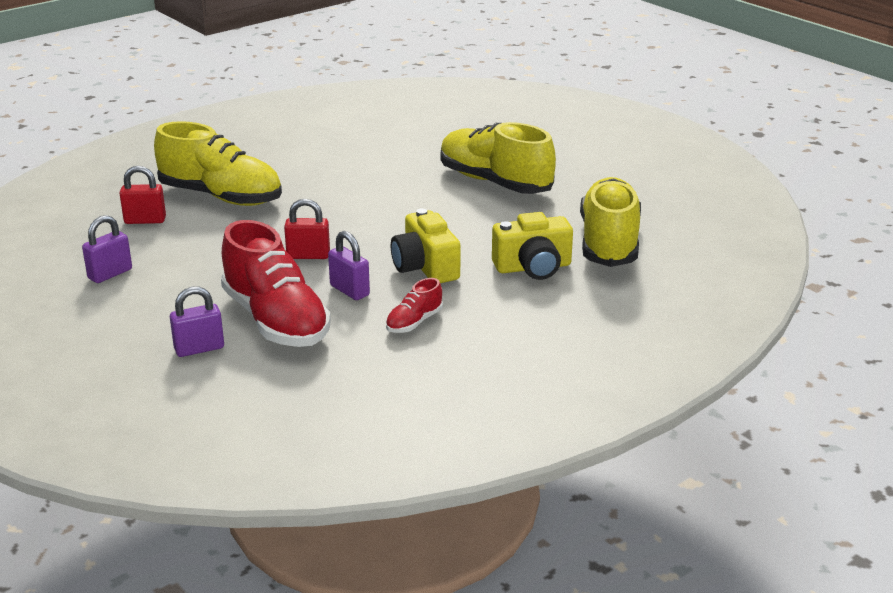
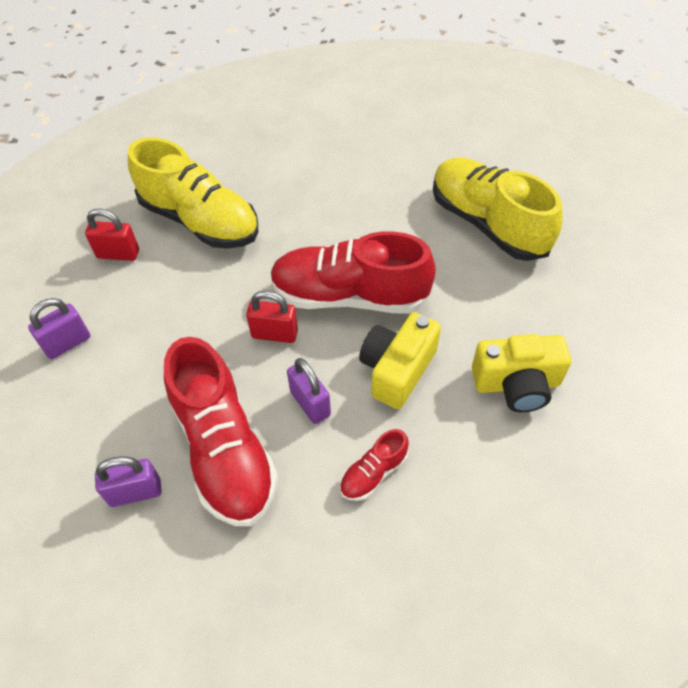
camera: 10 degrees right, 25 degrees up
(374, 230) = (349, 296): none -> red shoe
(425, 267) = (397, 369): yellow camera -> yellow camera turned 45 degrees clockwise
(609, 242) = (606, 347): yellow shoe -> none

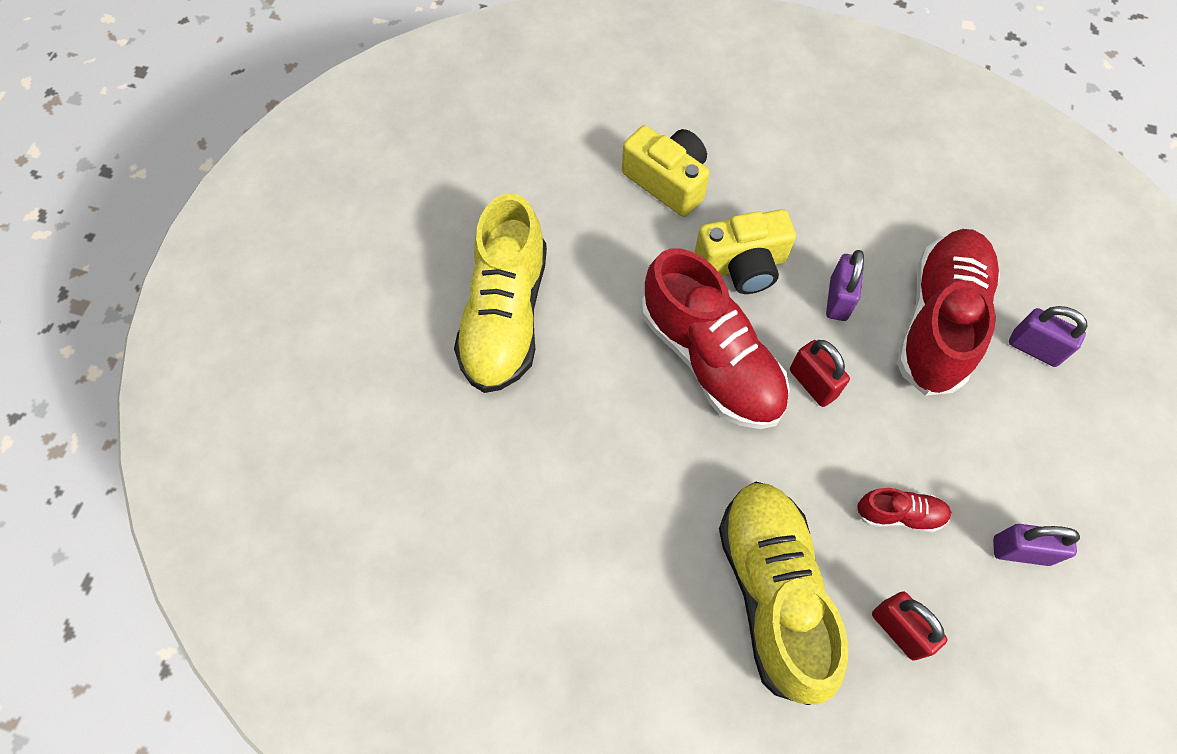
camera: 135 degrees left, 10 degrees up
(373, 473) = (838, 215): red shoe -> red shoe (899, 514)

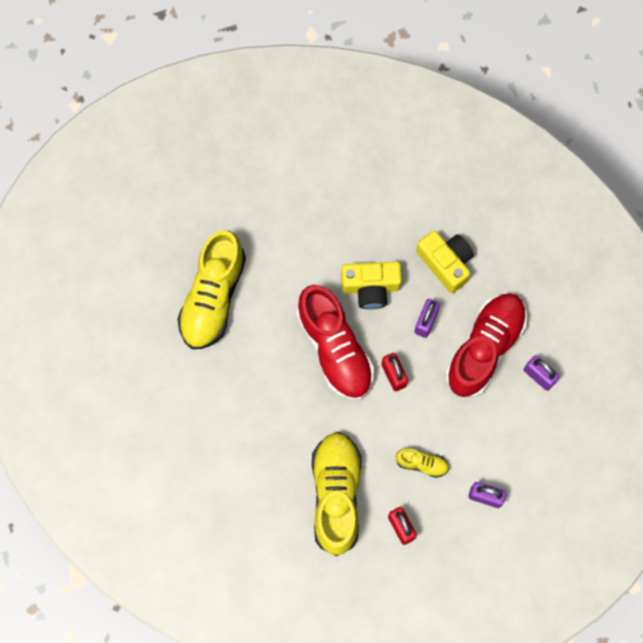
camera: 10 degrees right, 10 degrees up
(667, 181) = (336, 217): yellow camera -> yellow camera (446, 263)
(899, 514) = (422, 464): red shoe -> yellow shoe

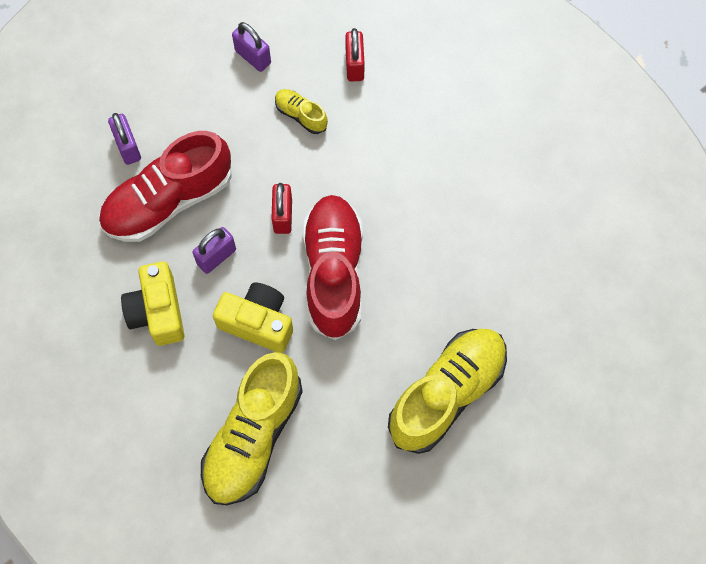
camera: 155 degrees left, 5 degrees down
(336, 495) = (406, 123): yellow shoe -> yellow shoe (253, 436)

